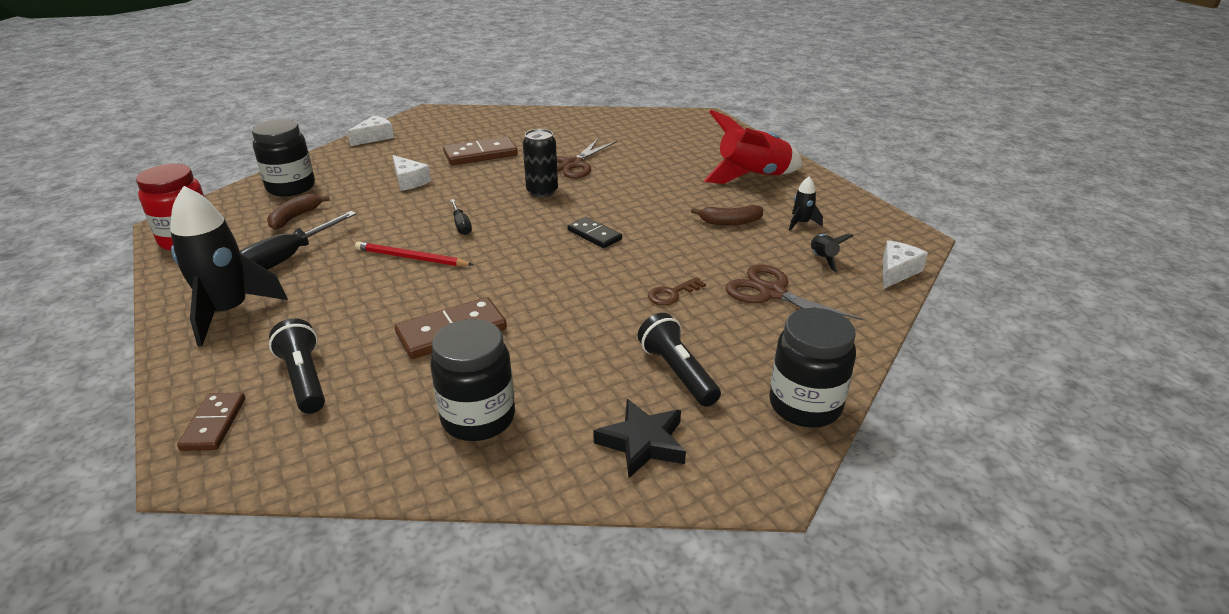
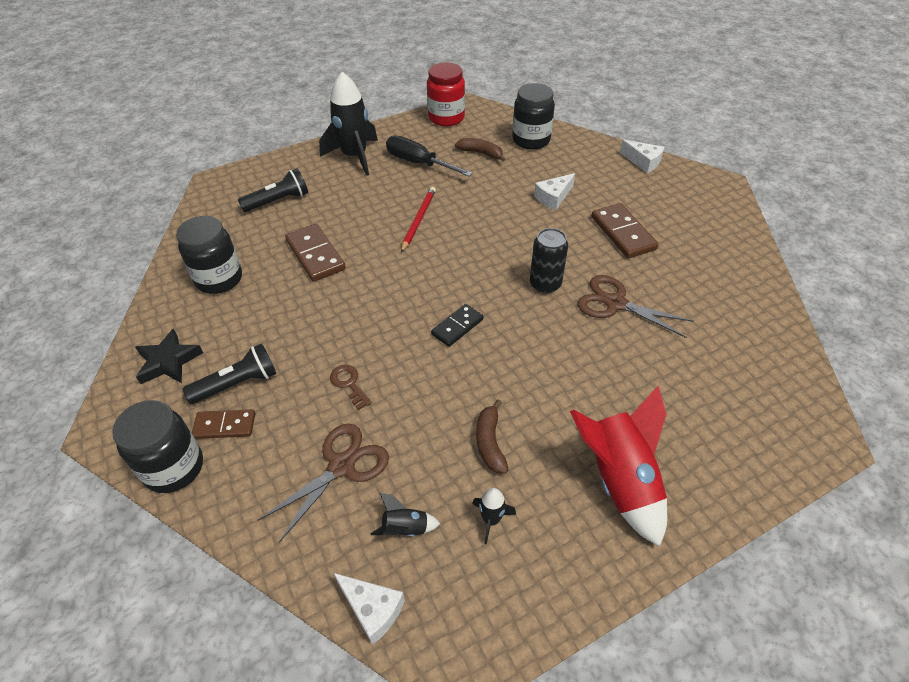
camera: 90 degrees right, 15 degrees up
(214, 424) = (246, 179): brown domino -> brown domino (225, 426)
(461, 225) = (472, 239): black screwdriver -> none

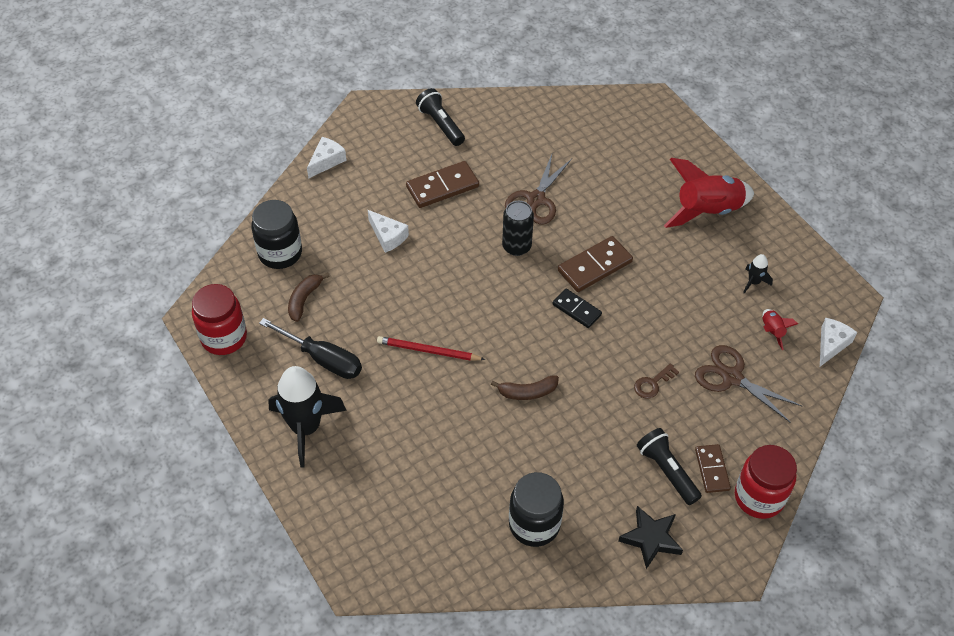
camera: 95 degrees left, 5 degrees up
(174, 468) = (759, 497): black jar -> red jar
(278, 201) = (397, 495): black flashlight -> black flashlight (441, 124)
(315, 255) = (490, 439): brown domino -> brown domino (595, 266)
(405, 528) = (772, 331): black rocket -> red rocket
(419, 163) = (322, 359): black screwdriver -> black screwdriver turned 90 degrees counterclockwise
(490, 442) = (691, 284): brown banana -> brown banana (527, 392)

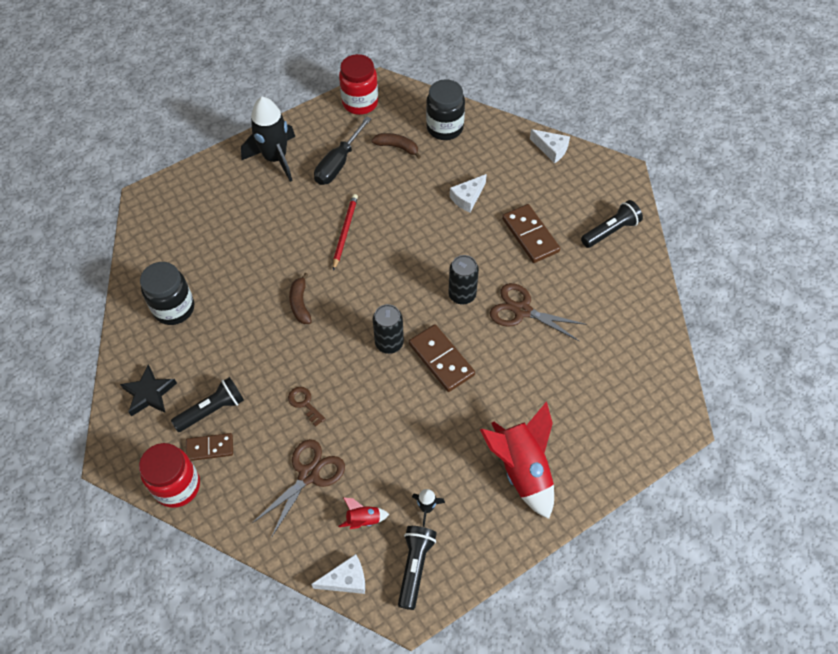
camera: 90 degrees right, 5 degrees up
(576, 309) = (389, 343): black domino -> black can
(810, 292) = (415, 567): none -> black flashlight
(831, 344) = (346, 580): white cheese -> white cheese turned 45 degrees counterclockwise

